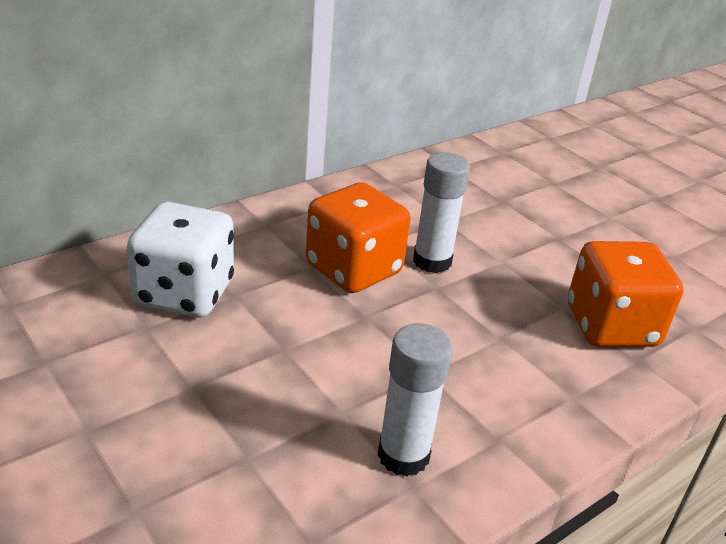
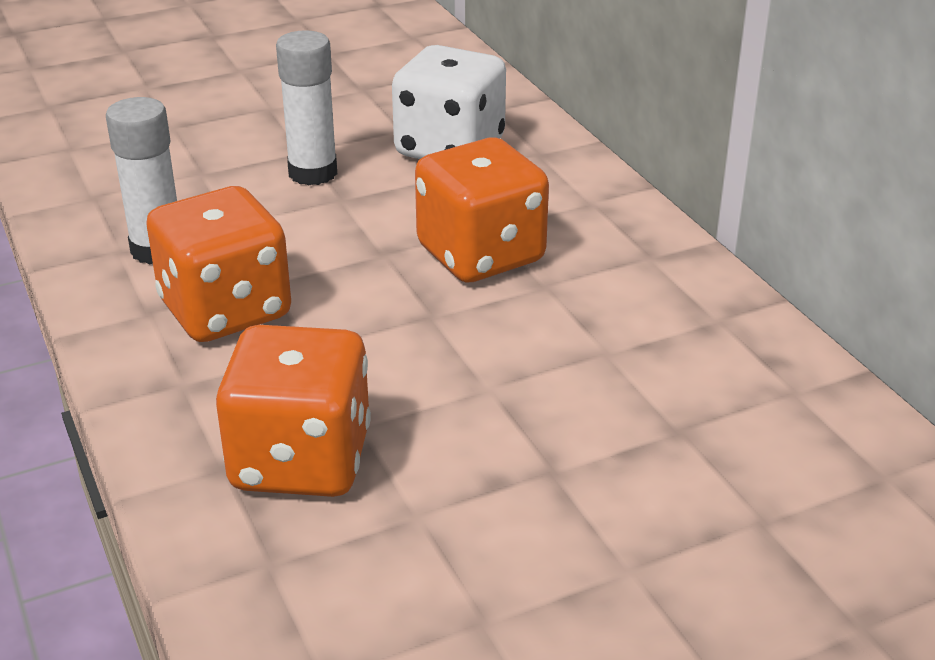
camera: 105 degrees right, 0 degrees up
(432, 261) = (492, 320): white glue stick -> white glue stick (313, 173)
(476, 390) = (225, 310): none -> orange dice

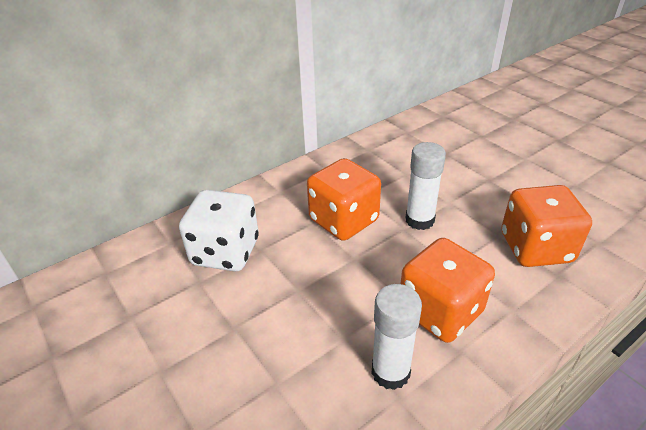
camera: 100 degrees left, 5 degrees up
(313, 173) = (267, 313): white glue stick -> white glue stick (419, 220)

